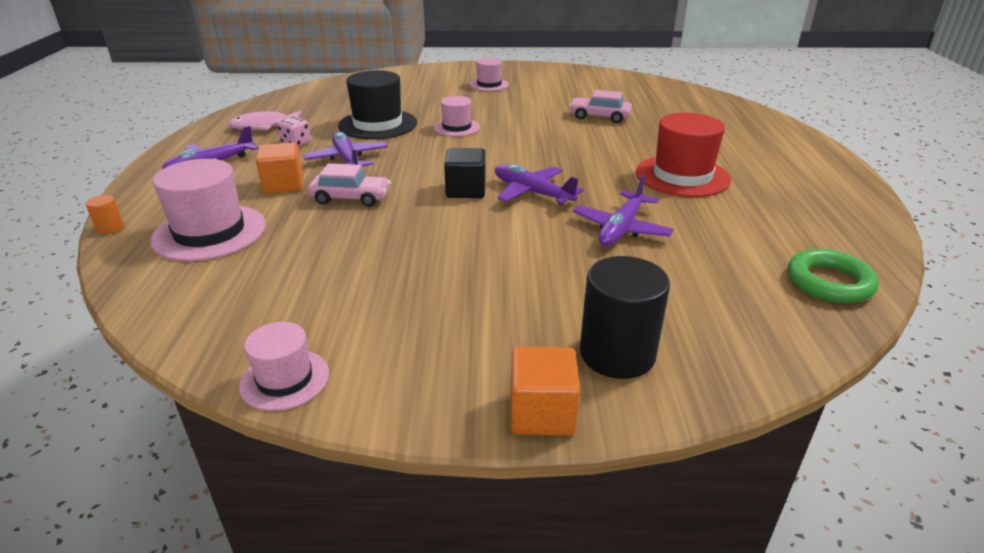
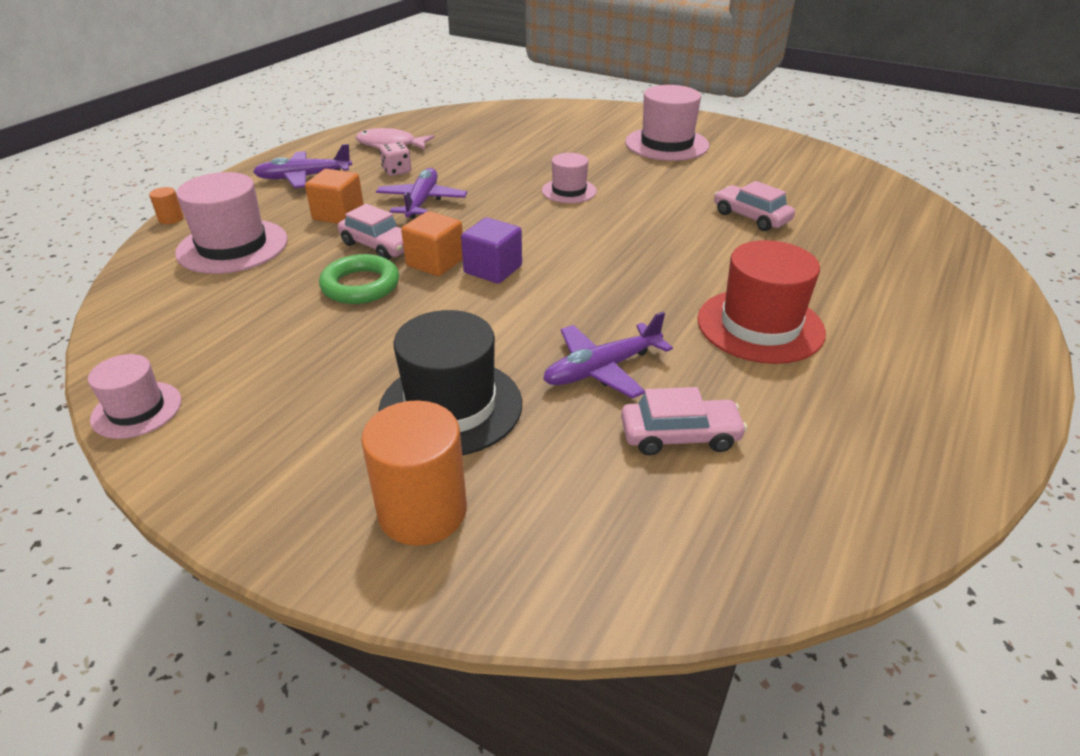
camera: 30 degrees right, 5 degrees up
(378, 124) = (494, 168): black hat -> black hat (451, 406)
(466, 190) = (493, 269): black cube -> purple cube
(489, 85) = (666, 144): pink hat -> pink hat, size x1.71
(532, 193) = (557, 294): purple plane -> none
(542, 413) = (284, 539): orange cube -> orange cube (435, 262)
(617, 354) = (422, 511): black cylinder -> orange cylinder
(715, 250) = (679, 436): none -> pink car
(829, 282) = (776, 534): green ring -> green ring (360, 285)

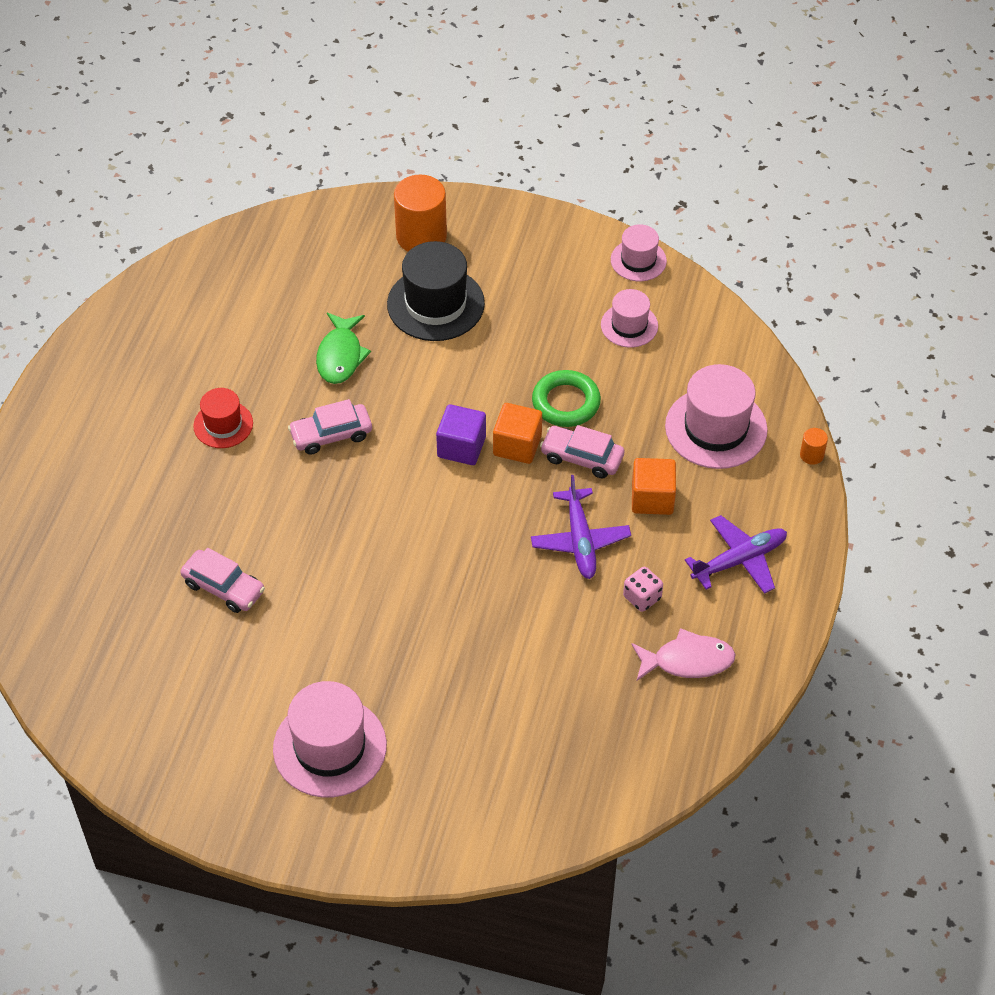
camera: 165 degrees right, 15 degrees up
(569, 191) = (428, 598): pink hat -> pink hat (629, 325)
(602, 369) = (340, 356): purple plane -> green fish
(679, 436) = (280, 312): pink car -> pink car (331, 435)
(760, 326) = (223, 424): red hat -> red hat, size x0.58

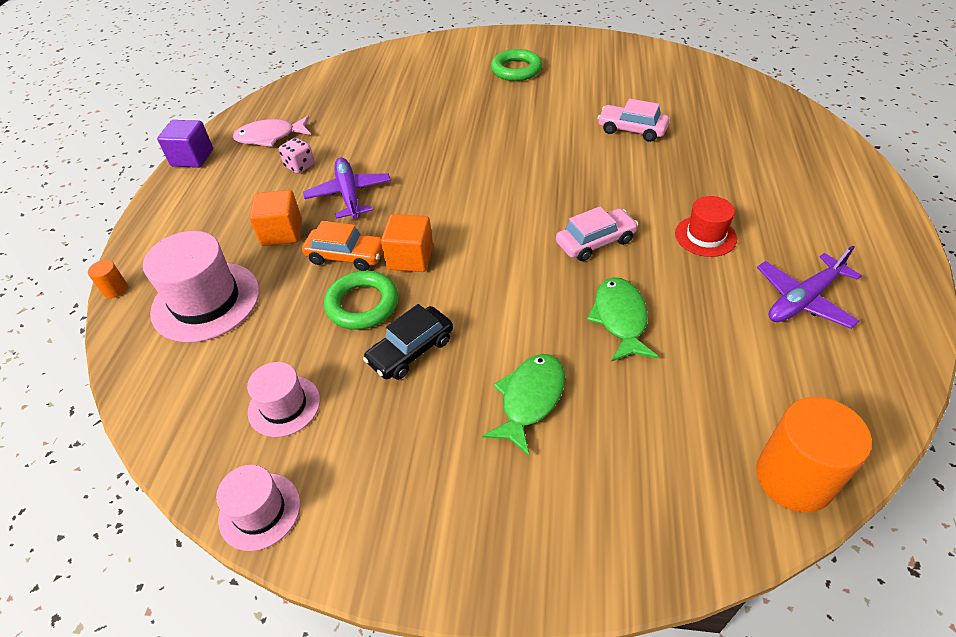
camera: 175 degrees right, 5 degrees down
(330, 747) = (516, 70): pink hat -> green ring
(421, 236) = (579, 506): orange cylinder -> orange cylinder (794, 478)
(435, 304) = (530, 399): black hat -> green fish
(461, 447) = (465, 249): purple cube -> purple cube (192, 158)
(525, 354) = (411, 350): none -> black car
(582, 458) = (346, 256): pink car -> orange car
(739, 560) = (214, 199): purple plane -> purple plane (803, 299)

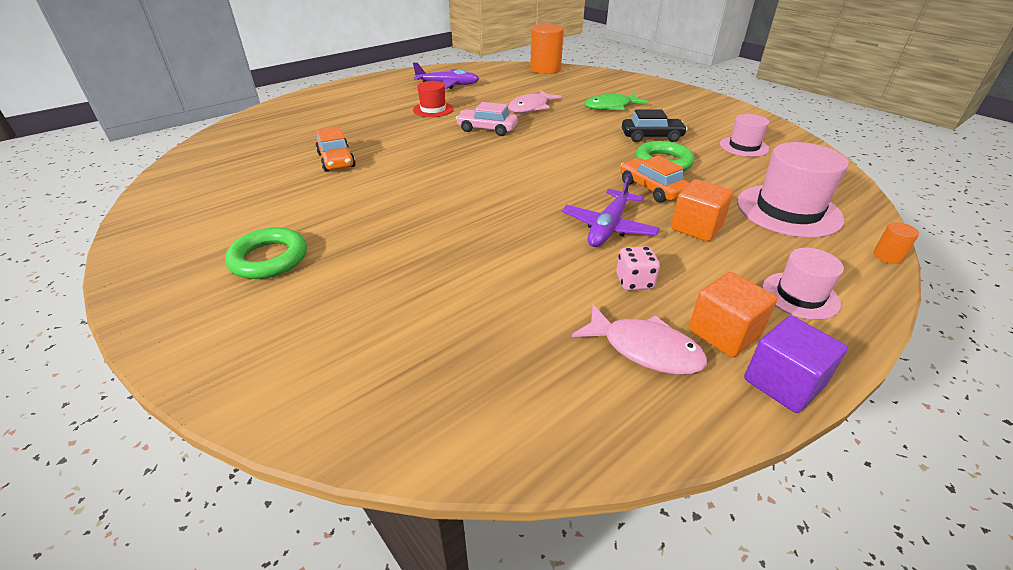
camera: 140 degrees left, 10 degrees down
(260, 511) = (772, 126): pink hat -> pink hat (800, 295)
(410, 258) = (606, 168): orange cube -> orange cube (724, 333)
(620, 319) = (530, 107): green fish -> pink fish
(632, 130) = (336, 160): pink car -> orange car

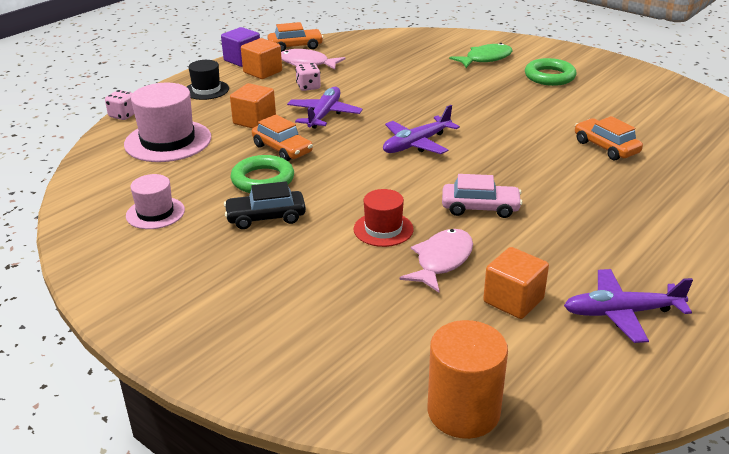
camera: 170 degrees right, 5 degrees down
(433, 109) = (583, 239): red hat -> red hat (383, 229)
(500, 92) = (513, 300): none -> orange cube
(511, 180) = (417, 144): none -> purple plane
(611, 107) = (316, 277): green fish -> green fish (485, 59)
(680, 426) = (295, 46): none -> orange car
(800, 295) = (206, 90): pink hat -> black hat
(887, 256) = (123, 115): orange cylinder -> pink dice

